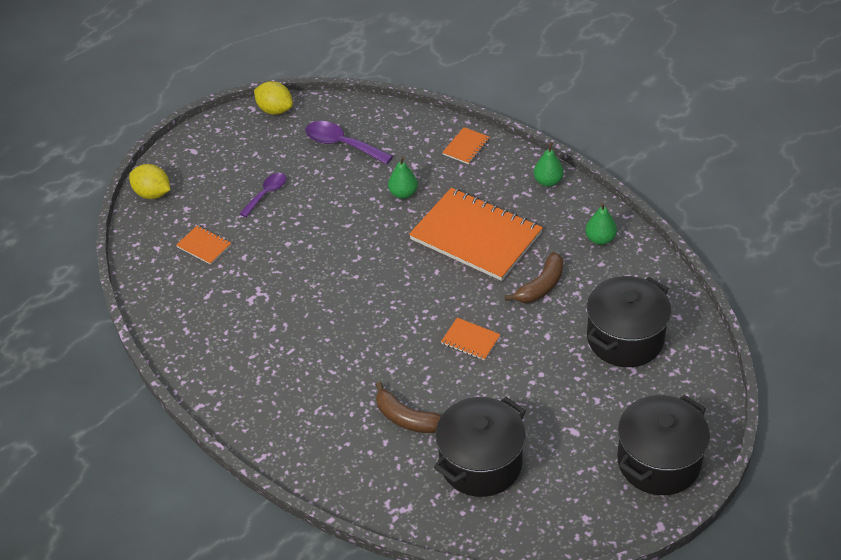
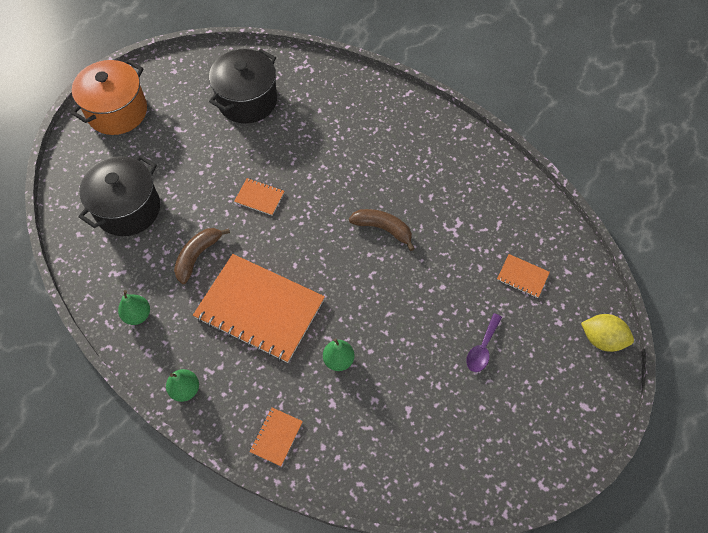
camera: 170 degrees right, 15 degrees up
(275, 110) = (513, 484): yellow lemon -> none
(342, 144) = (419, 430): purple spoon -> none
(407, 418) = (305, 128): brown banana -> brown banana (383, 229)
(658, 461) = (117, 111): black pot -> orange pot

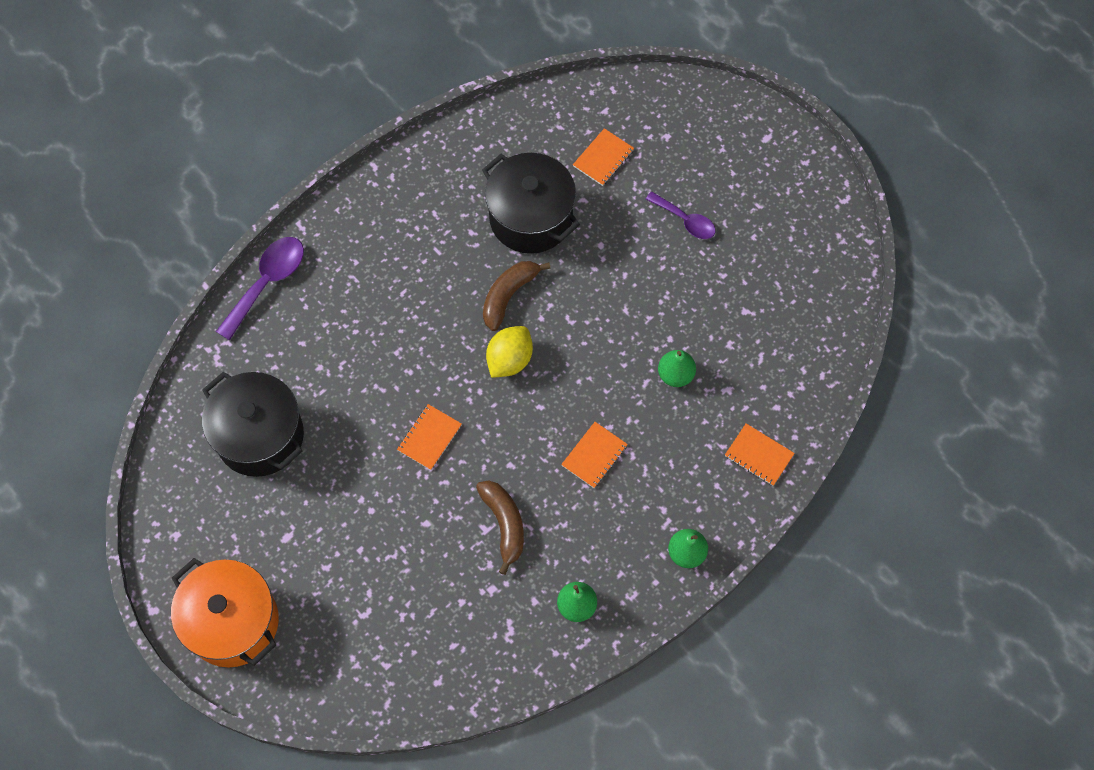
camera: 80 degrees left, 5 degrees up
(128, 209) = (411, 612): black pot -> black pot (531, 218)
(197, 256) = (504, 524): brown banana -> brown banana turned 150 degrees counterclockwise
(259, 309) = (594, 455): orange notebook -> orange notebook, size x0.42
(360, 82) = (267, 282): none -> purple spoon
(602, 339) = (693, 100): yellow lemon -> yellow lemon (509, 360)

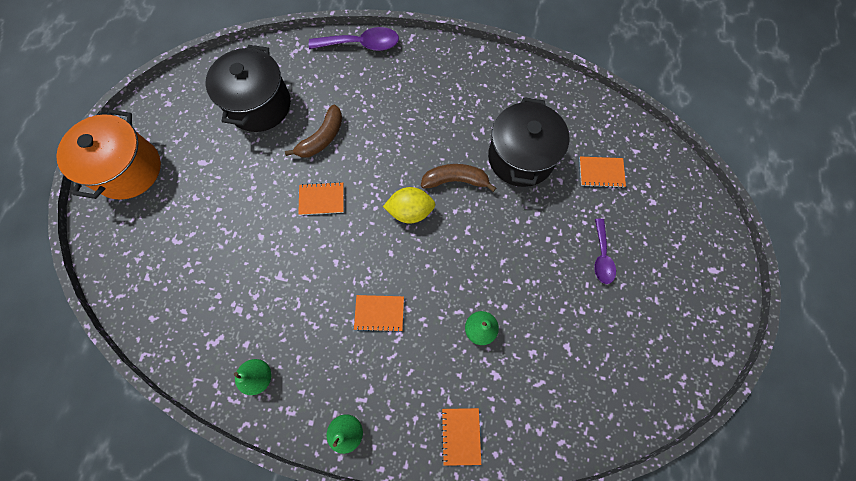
camera: 55 degrees right, 5 degrees up
(504, 524) = (290, 286): brown banana -> brown banana (322, 138)

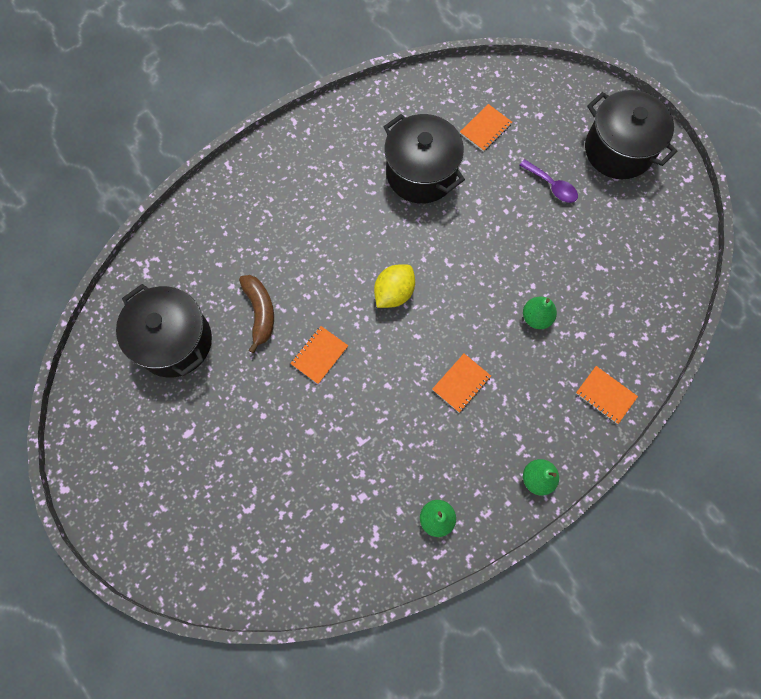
camera: 50 degrees left, 0 degrees up
(128, 169) = (132, 506): orange pot -> none
(361, 44) = (195, 210): purple spoon -> none
(455, 180) = (397, 238): brown banana -> none
(684, 284) = (618, 150): none -> black pot

